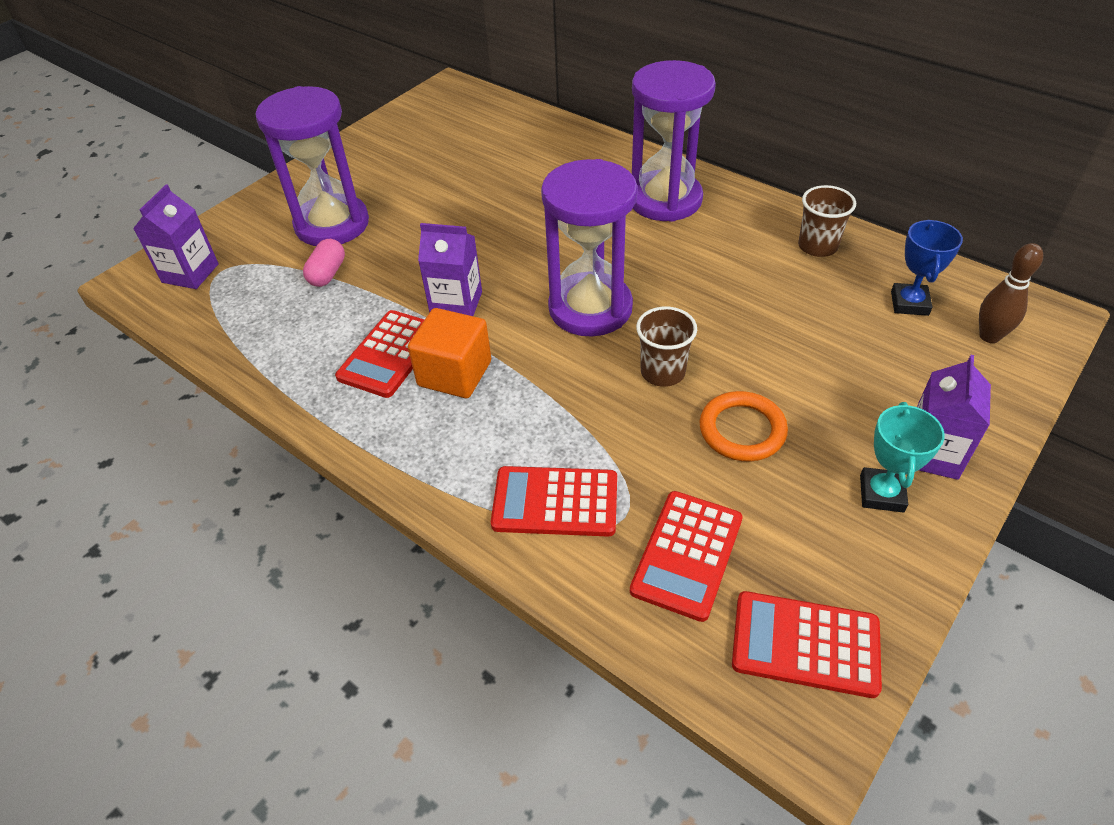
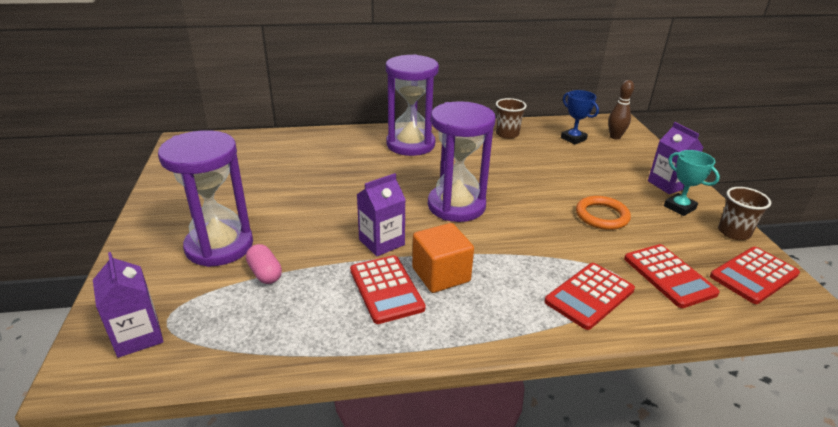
camera: 50 degrees left, 15 degrees down
(662, 372) = (534, 213): brown cup -> brown cup (733, 232)

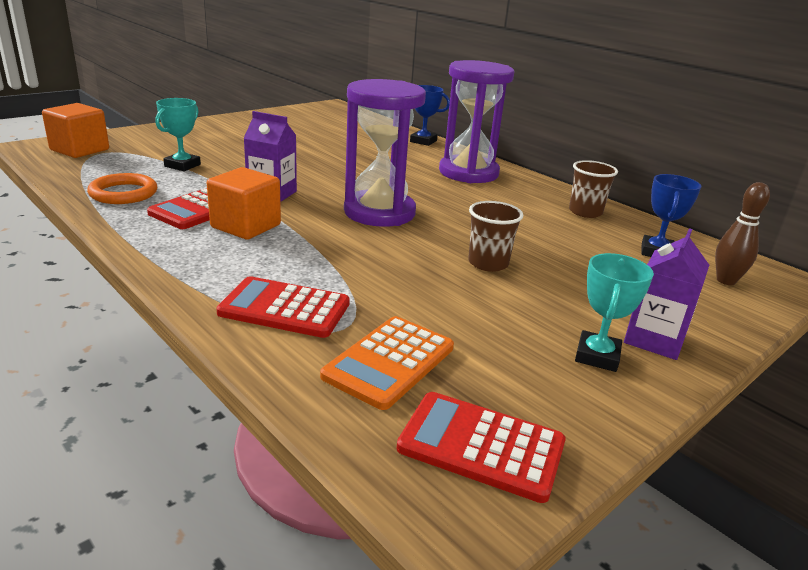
camera: 55 degrees right, 5 degrees down
(138, 336) = (80, 150): purple carton -> orange cube
(219, 246) = (204, 146): purple hourglass -> none
(265, 273) = (182, 165): pink capsule -> turquoise trophy
(327, 136) = (423, 141): none -> blue trophy
(602, 216) = (478, 296): orange ring -> orange ring (123, 193)
(669, 276) = (389, 362): red calculator -> orange calculator
(733, 232) = (595, 417): brown cup -> brown cup (488, 263)

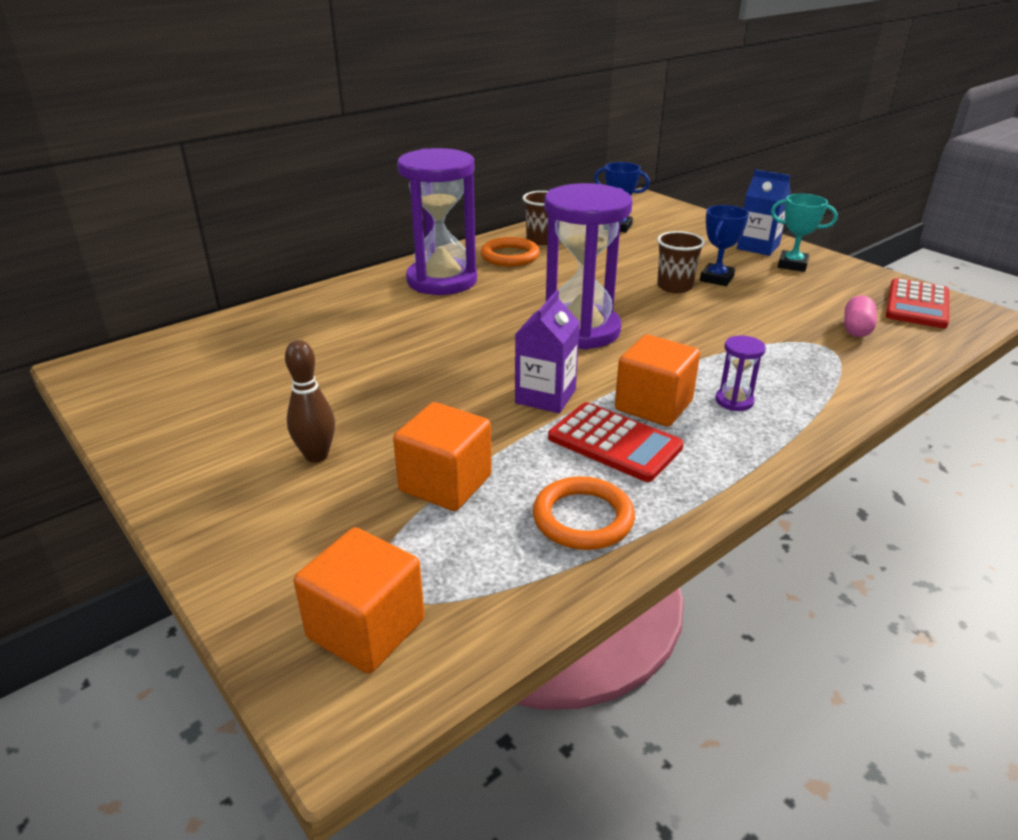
camera: 85 degrees left, 5 degrees up
(182, 165) = (445, 483): turquoise trophy -> orange cube
(241, 258) = (734, 401): none -> purple hourglass
(284, 308) = (815, 371): red calculator -> none
(389, 362) = (856, 329): orange calculator -> pink capsule
(423, 141) = (317, 300): blue trophy -> blue trophy (716, 278)
(534, 197) = (510, 256): none -> orange ring
(654, 339) = (758, 247): purple carton -> blue carton
(726, 281) = (656, 215): brown bowling pin -> brown bowling pin (316, 456)

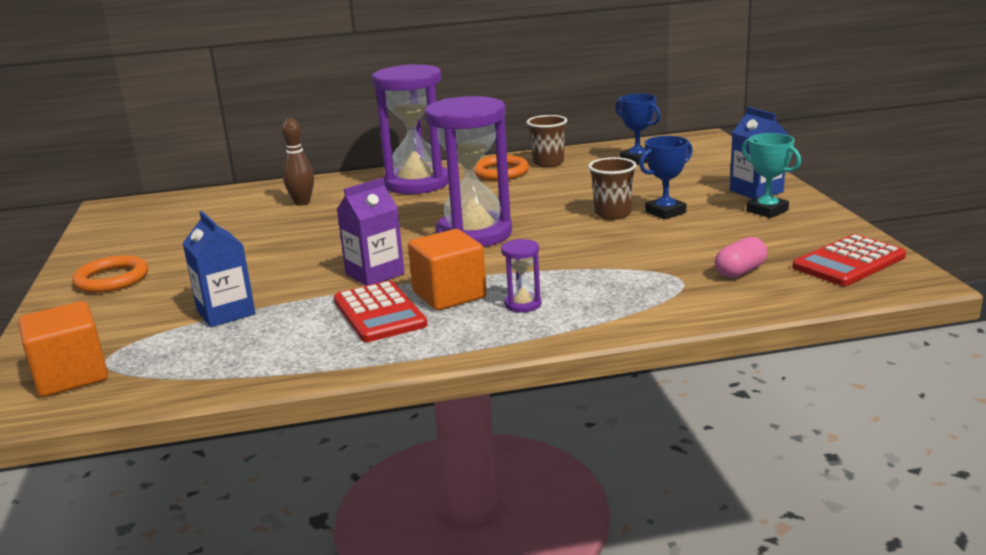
camera: 30 degrees right, 10 degrees down
(316, 456) = (171, 281): brown bowling pin -> brown bowling pin (302, 203)
(445, 483) = (226, 313): orange cube -> blue carton
(583, 518) = (284, 352): orange ring -> orange ring (112, 279)

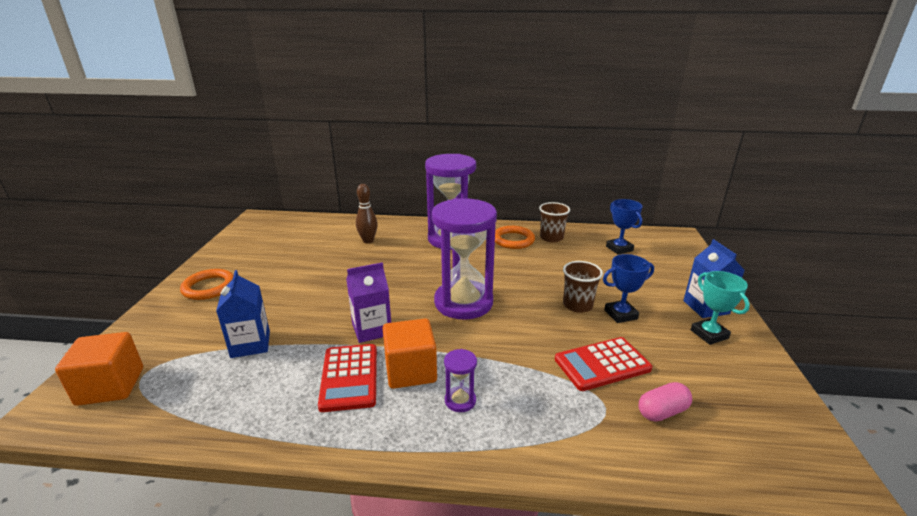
camera: 15 degrees right, 5 degrees up
(849, 262) = (772, 428): red calculator -> red calculator (602, 364)

